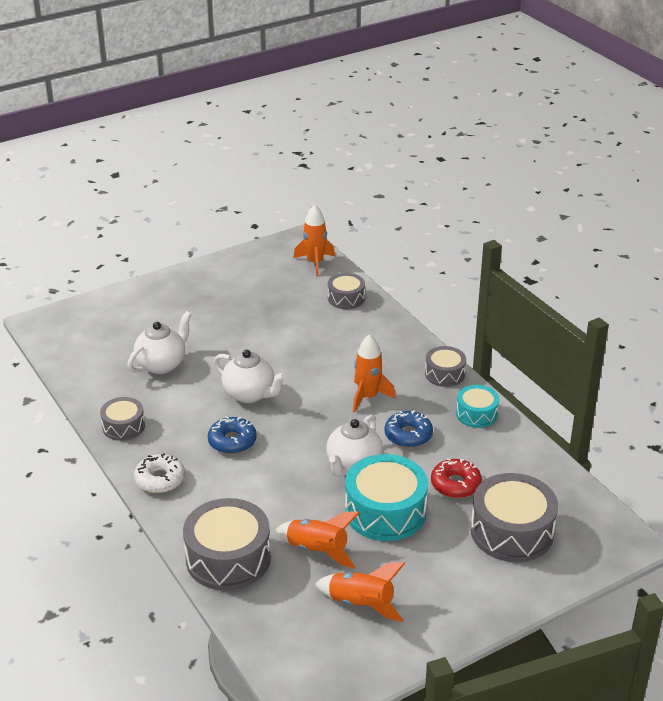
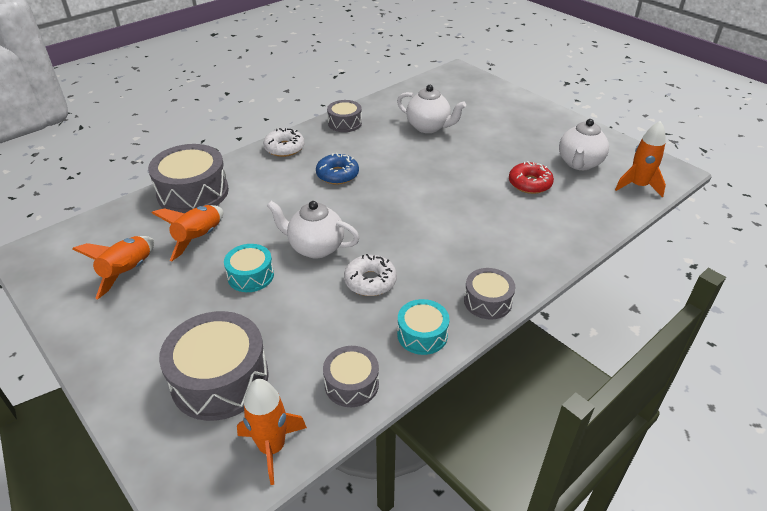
camera: 80 degrees right, 5 degrees up
(250, 394) = (404, 175): white teapot -> white teapot (579, 163)
(346, 298) = (588, 213): grey drum -> grey drum (351, 384)
(368, 397) = (424, 246): orange rocket -> orange rocket (272, 447)
(385, 511) = (251, 276): turquoise drum -> turquoise drum, size x0.56
(408, 435) = (370, 281): blue donut -> white donut
(455, 484) = (295, 325): red donut -> red donut (529, 183)

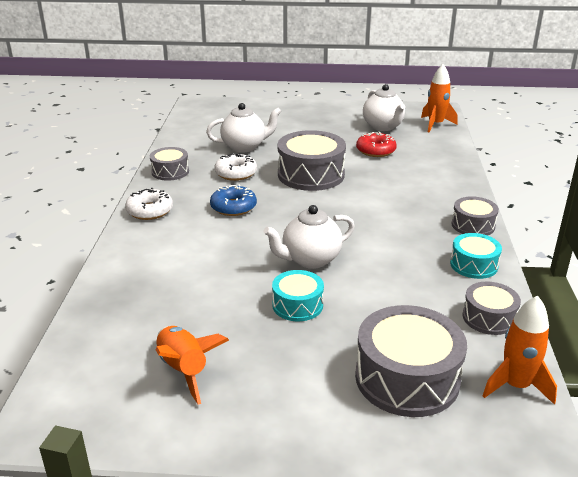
camera: 45 degrees left, 10 degrees down
(193, 192) = (125, 282): grey drum -> grey drum (311, 175)
(199, 238) = (201, 308): orange rocket -> none
(370, 281) = (387, 256): white donut -> white donut (236, 173)

